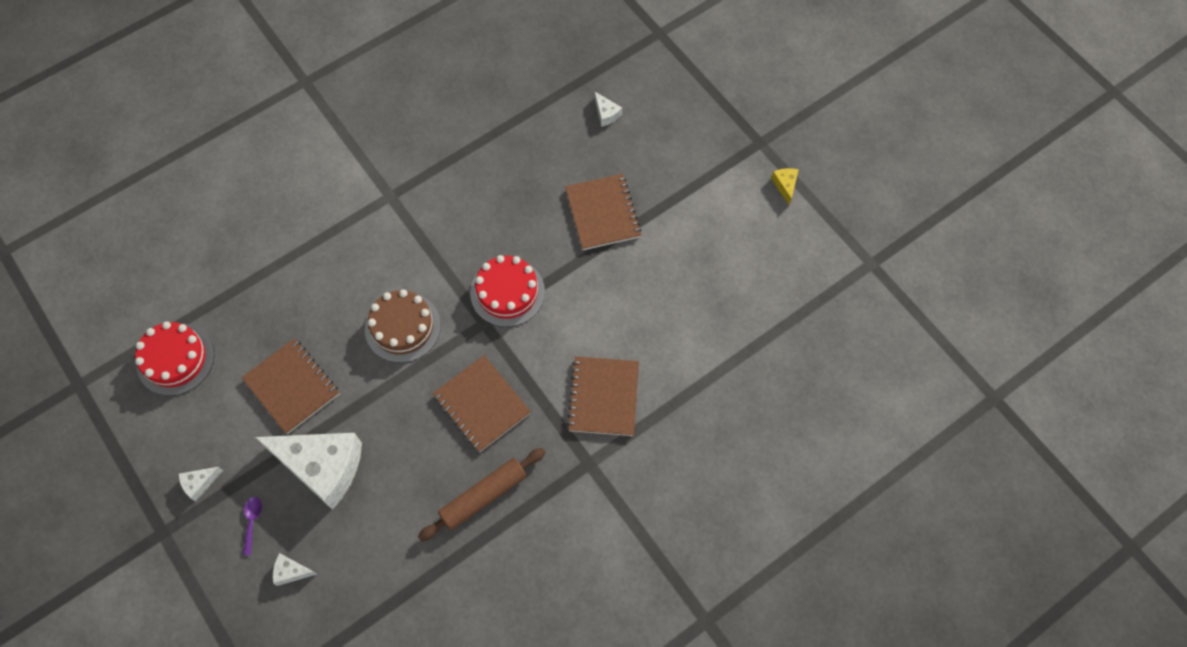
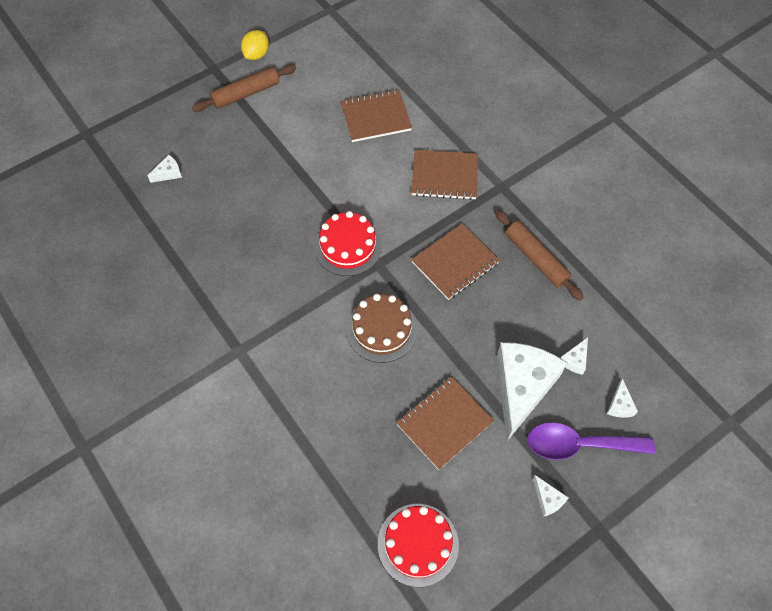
camera: 90 degrees left, 5 degrees down
(252, 522) = (579, 445): purple spoon -> purple spoon, size x2.32
(349, 528) = (575, 360): none -> white cheese
(602, 213) = (272, 176): brown notebook -> brown notebook (375, 117)
(722, 178) = (246, 93): none -> brown rolling pin
(785, 185) = (257, 54): yellow cheese -> yellow lemon

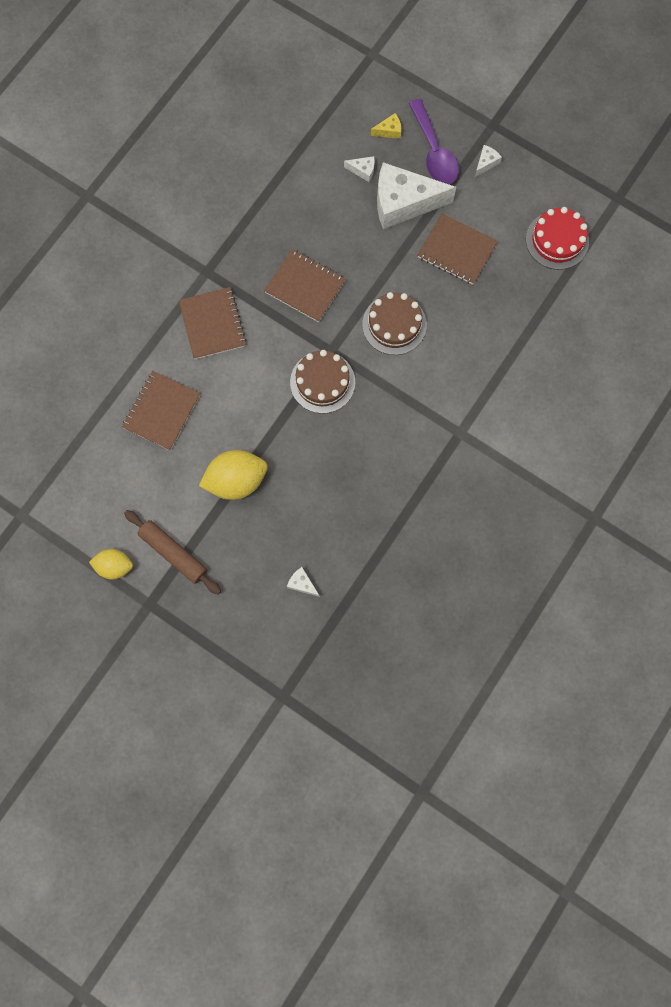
camera: 110 degrees left, 15 degrees up
(286, 153) = (236, 480): none -> yellow lemon
(348, 246) = (322, 382): red cake -> brown cake
(375, 117) = (162, 411): brown notebook -> brown notebook turned 60 degrees clockwise
(536, 258) = (276, 223): brown rolling pin -> none
(619, 405) = (389, 131): white cheese -> yellow cheese

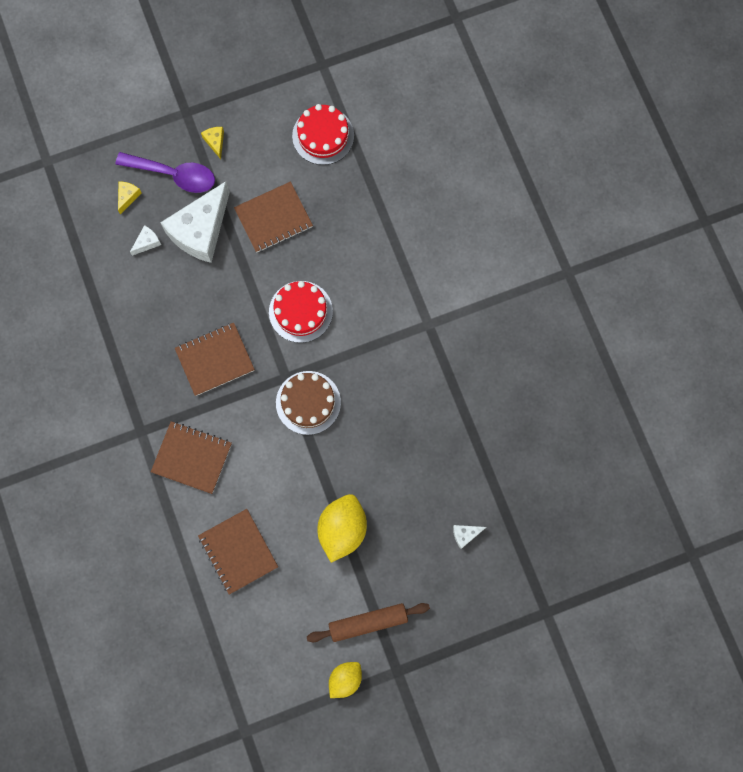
camera: 55 degrees left, 0 degrees up
(394, 324) = (300, 311): brown cake -> red cake
(486, 163) = (215, 142): white cheese -> yellow cheese

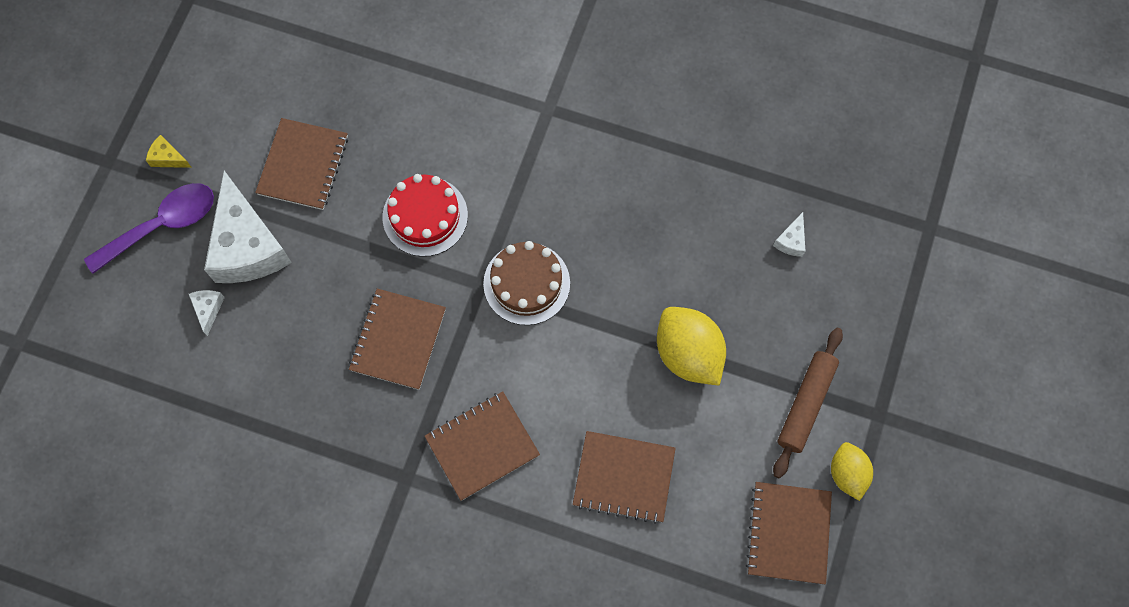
camera: 50 degrees left, 5 degrees down
(128, 197) = (140, 290): yellow cheese -> none
(281, 672) = (788, 533): none -> brown notebook
(323, 136) = (263, 53): red cake -> none

